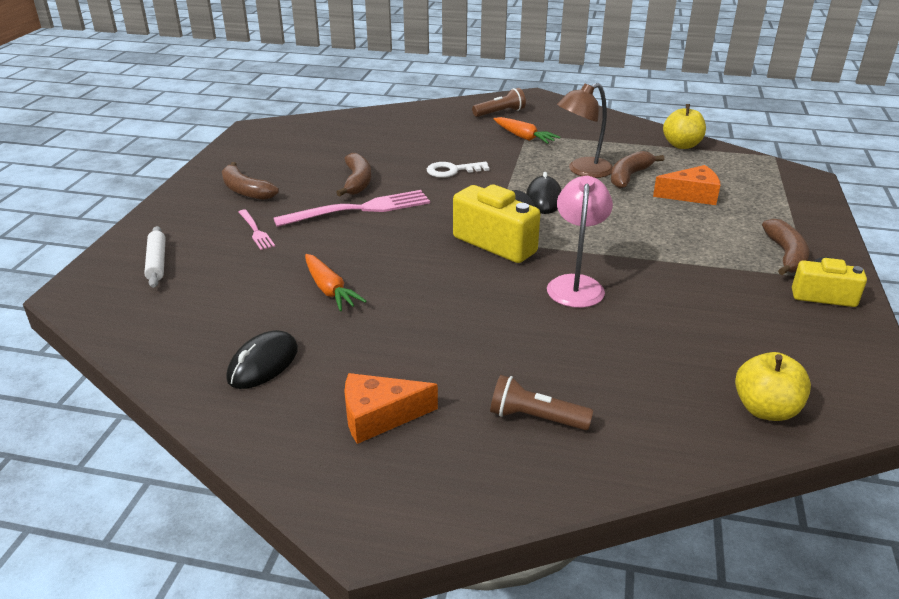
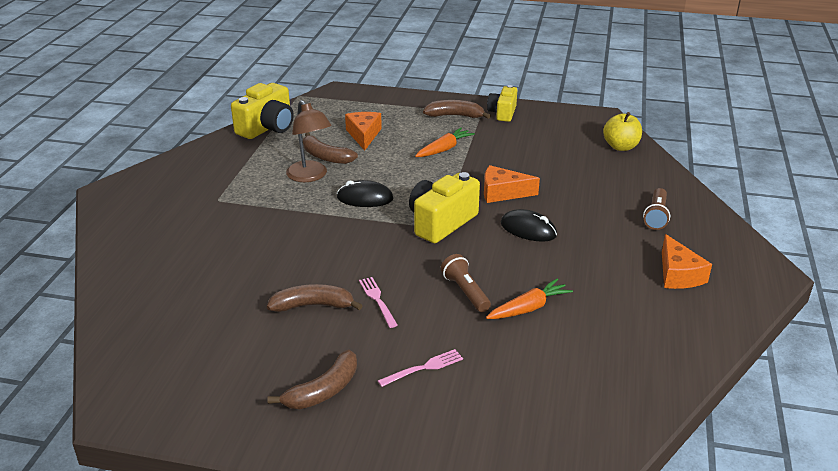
camera: 90 degrees left, 0 degrees up
(157, 262) = (494, 434): white rolling pin -> none
(263, 364) = (640, 333): black mouse -> black mouse (528, 229)
(360, 209) = (377, 300): pink fork -> pink fork, size x0.51
(452, 171) = (296, 245): white key -> none
(500, 112) = (149, 213): brown flashlight -> brown flashlight (465, 292)
(524, 137) = (223, 202): orange carrot -> orange carrot (444, 149)
(576, 284) = (502, 193): pink lamp -> orange cheese
(681, 145) = (267, 128): yellow apple -> yellow camera

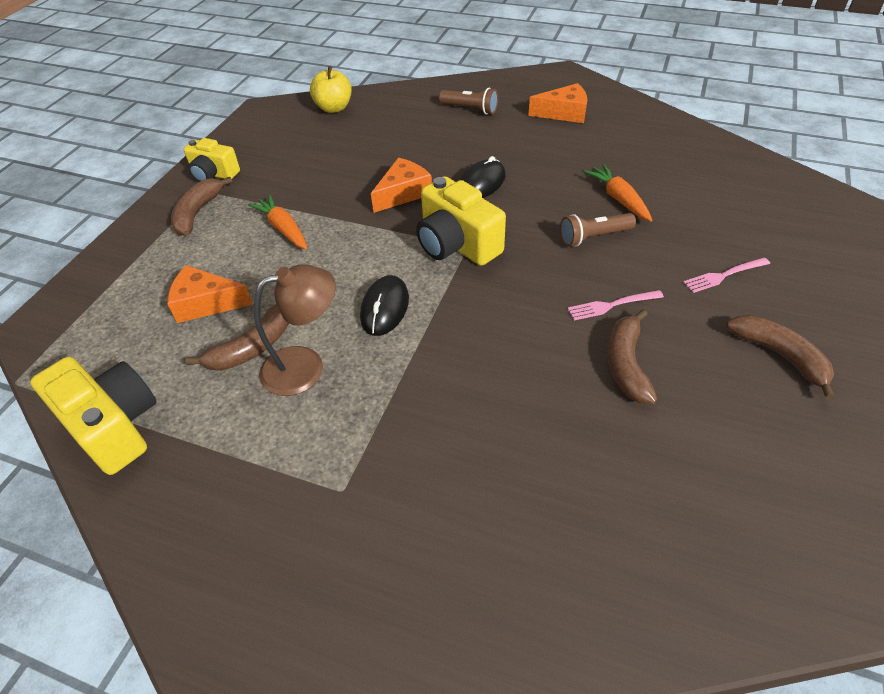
camera: 80 degrees left, 15 degrees up
(424, 368) = (723, 276): pink fork -> pink fork turned 90 degrees counterclockwise
(502, 193) = (403, 193): orange cheese -> orange cheese turned 150 degrees counterclockwise

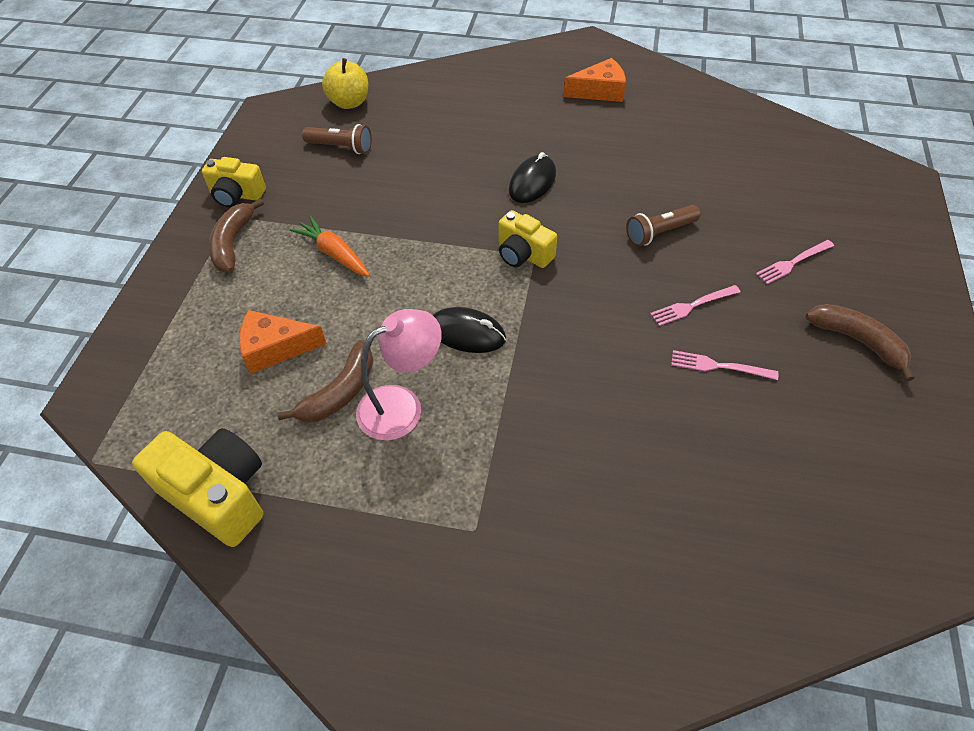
camera: 10 degrees left, 5 degrees up
(305, 366) = (402, 406): brown lamp -> pink lamp
(385, 308) = (467, 333): black mouse -> black mouse turned 75 degrees counterclockwise
(403, 193) = (452, 200): orange cheese -> none
(456, 244) = (523, 254): yellow camera -> yellow camera, size x0.64
(470, 109) = (499, 93): brown flashlight -> brown flashlight (341, 147)
(618, 199) = (676, 187): orange carrot -> none
(626, 364) = (718, 366): brown banana -> pink fork

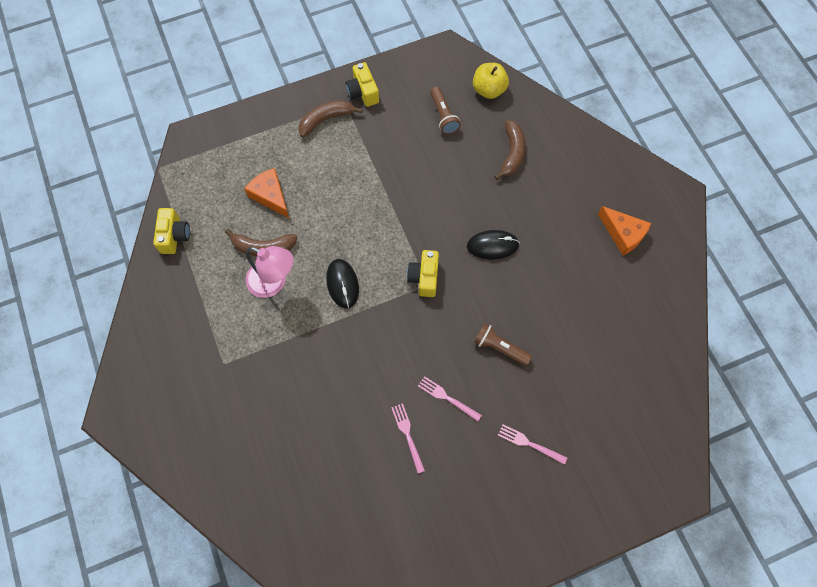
camera: 55 degrees right, 15 degrees up
(218, 495) = (174, 236): yellow camera -> yellow camera, size x0.64
(334, 254) = (354, 176): orange carrot -> none
(858, 341) = (483, 511): brown banana -> brown banana (512, 153)

